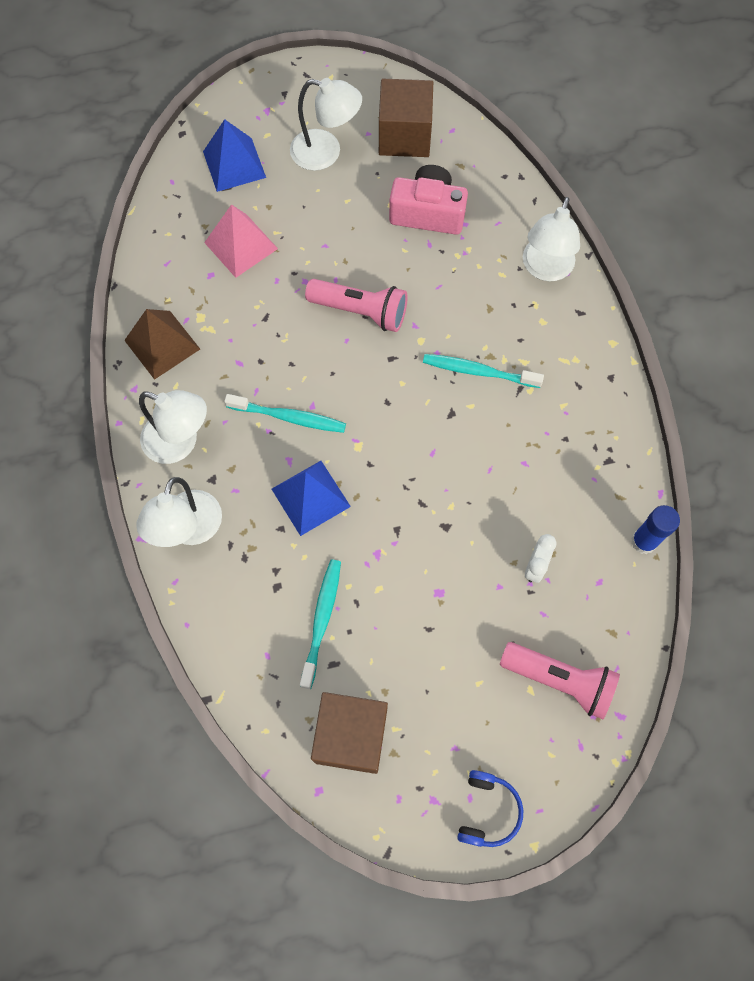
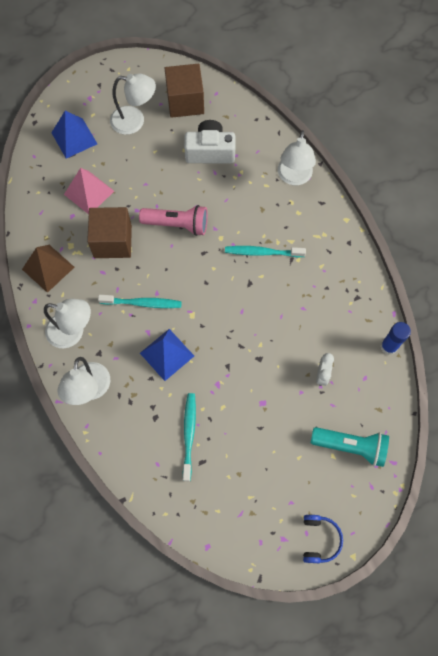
camera: 10 degrees left, 0 degrees up
(351, 736) = (222, 507): brown cube -> brown cube (113, 241)
(428, 213) = (210, 151): pink camera -> white camera
(560, 680) = (350, 446): pink flashlight -> turquoise flashlight

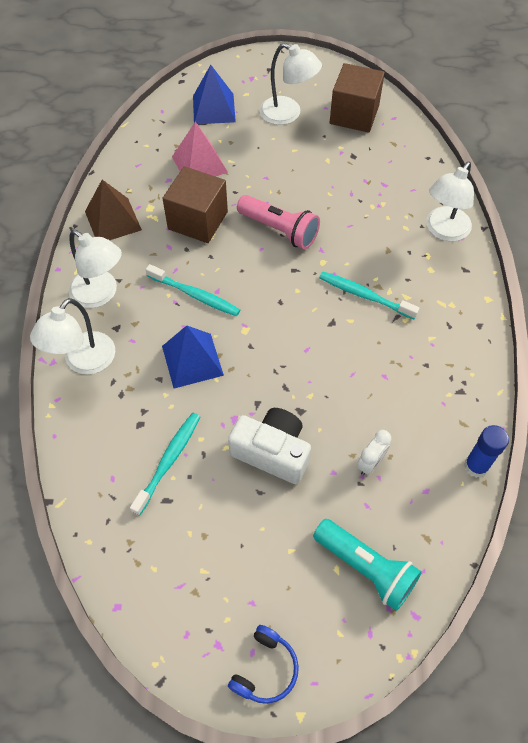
camera: 25 degrees right, 10 degrees down
(210, 151) = (357, 171): white camera -> white camera (272, 452)

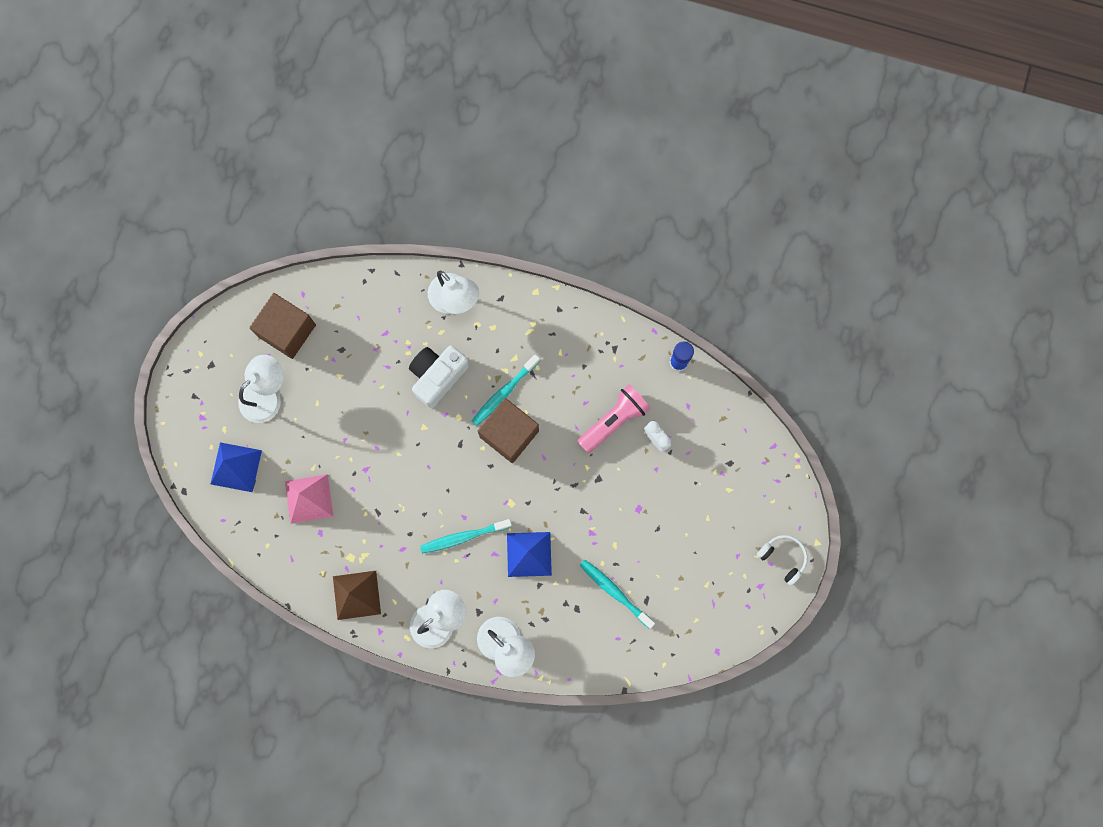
camera: 75 degrees left, 20 degrees up
(195, 295) = (463, 537): turquoise toothbrush -> turquoise toothbrush turned 150 degrees counterclockwise
(198, 220) = (379, 516): brown cube -> brown cube (509, 434)
(265, 669) = (783, 558): blue headphones -> white headphones
(272, 452) = (628, 510): white camera -> white camera (437, 376)
(279, 230) = (412, 444): pink flashlight -> pink flashlight (614, 420)
(366, 568) = (733, 469): turquoise flashlight -> none

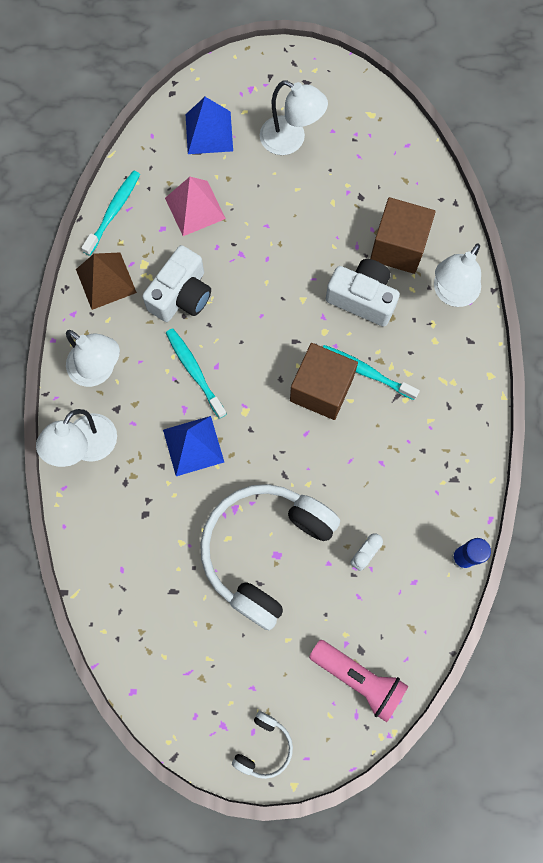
camera: 75 degrees right, 5 degrees down
(287, 331) = (364, 141): brown cube -> brown cube (398, 247)
(390, 531) = (181, 295): none -> white camera
(614, 420) = (371, 500): pink flashlight -> pink flashlight (359, 679)
(614, 592) = (174, 552): turquoise toothbrush -> turquoise toothbrush (113, 212)
(632, 517) = (265, 550): none -> white headphones

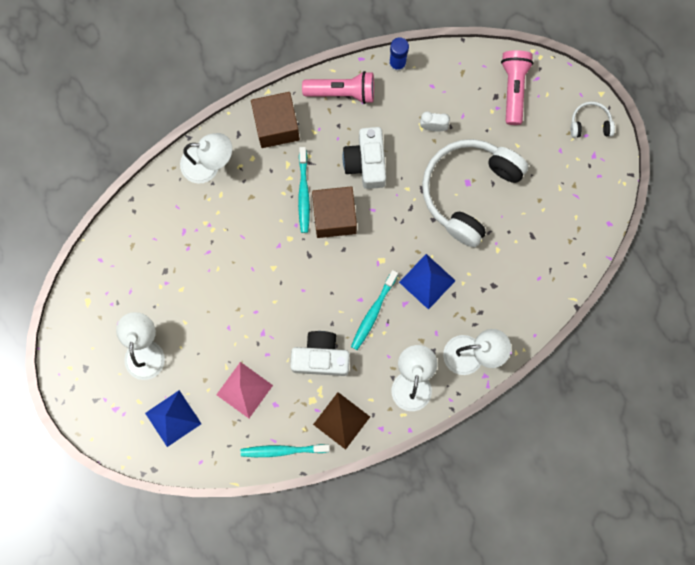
camera: 120 degrees left, 5 degrees up
(265, 550) = (469, 191): white headphones -> white headphones turned 120 degrees clockwise
(362, 298) = (248, 225): white camera -> white camera (366, 162)
(398, 247) = (192, 221): brown cube -> brown cube (276, 126)
(460, 476) = (342, 92): none -> pink flashlight

